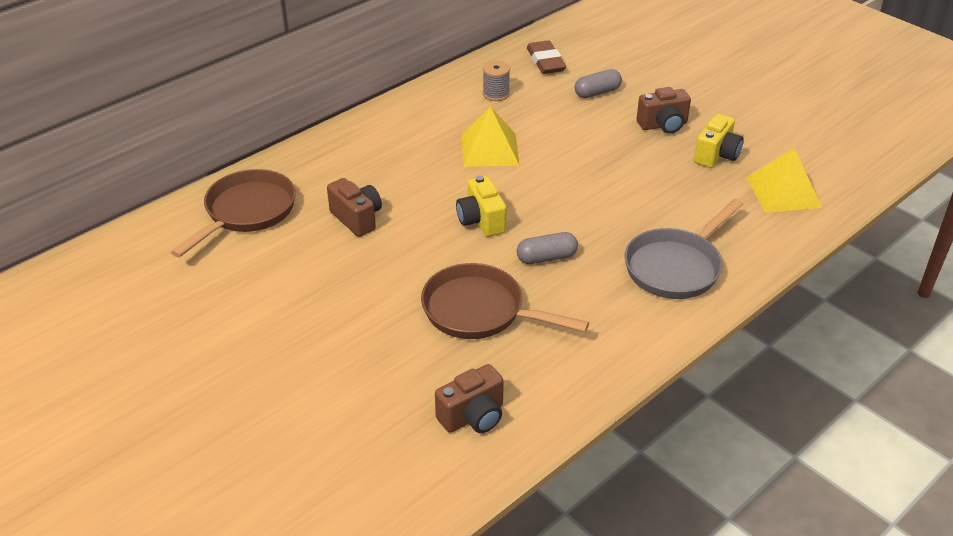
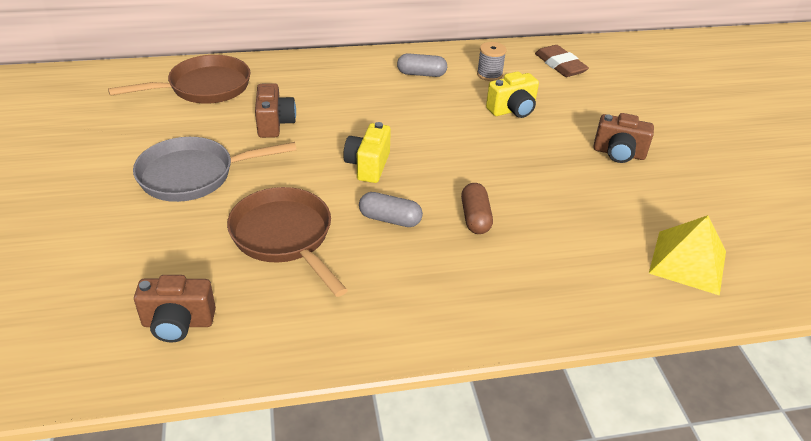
camera: 30 degrees right, 0 degrees up
(490, 149) = (437, 114): yellow pyramid -> none
(545, 61) = (560, 65): brown eraser -> brown eraser turned 45 degrees counterclockwise
(597, 92) = (582, 104): grey capsule -> grey capsule (421, 74)
(609, 226) = (475, 218): none -> brown capsule
(676, 267) = (502, 282): grey pan -> grey pan (193, 175)
(716, 155) = (647, 199): yellow camera -> yellow camera (512, 110)

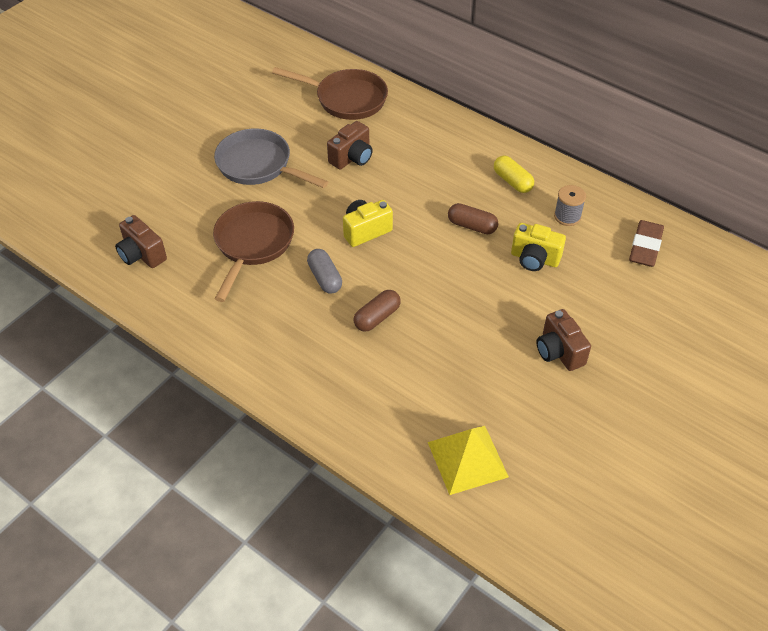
camera: 50 degrees right, 10 degrees up
(421, 74) = (512, 181): grey capsule -> yellow capsule
(440, 115) = (472, 226): none -> brown capsule

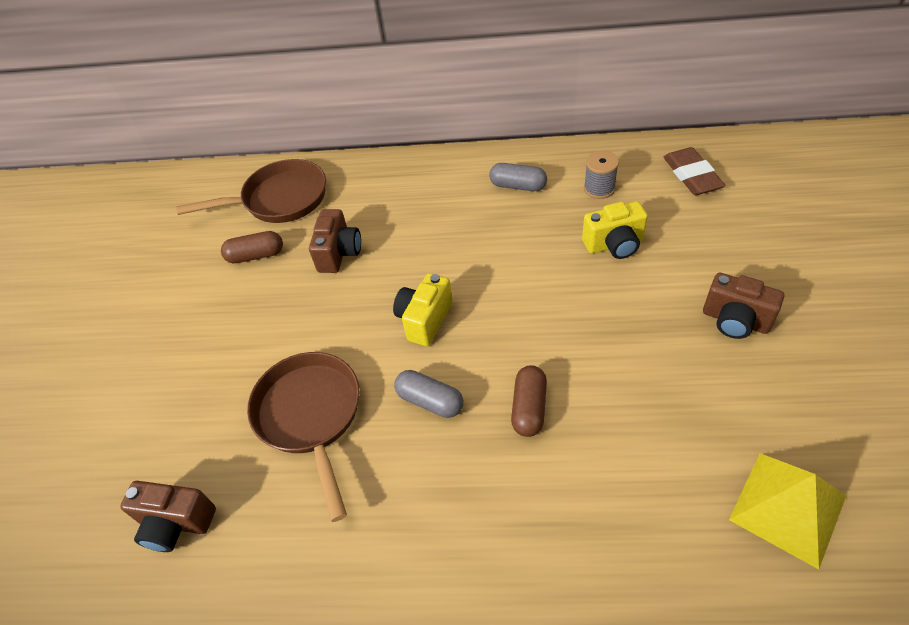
camera: 30 degrees left, 0 degrees up
(258, 165) = (240, 321): grey pan -> none
(472, 226) = (525, 249): brown capsule -> brown capsule (256, 255)
(512, 181) = (518, 186): yellow capsule -> grey capsule

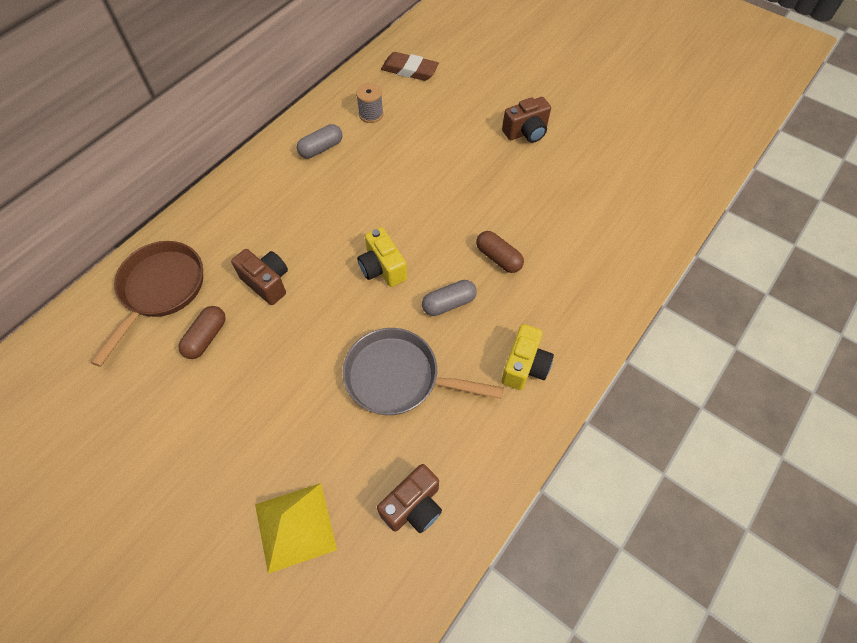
camera: 60 degrees left, 10 degrees up
(310, 416) = (398, 377): brown pan -> grey pan
(614, 245) = (423, 140): yellow camera -> yellow camera (524, 366)
(787, 507) = (642, 196): yellow pyramid -> yellow pyramid (295, 526)

